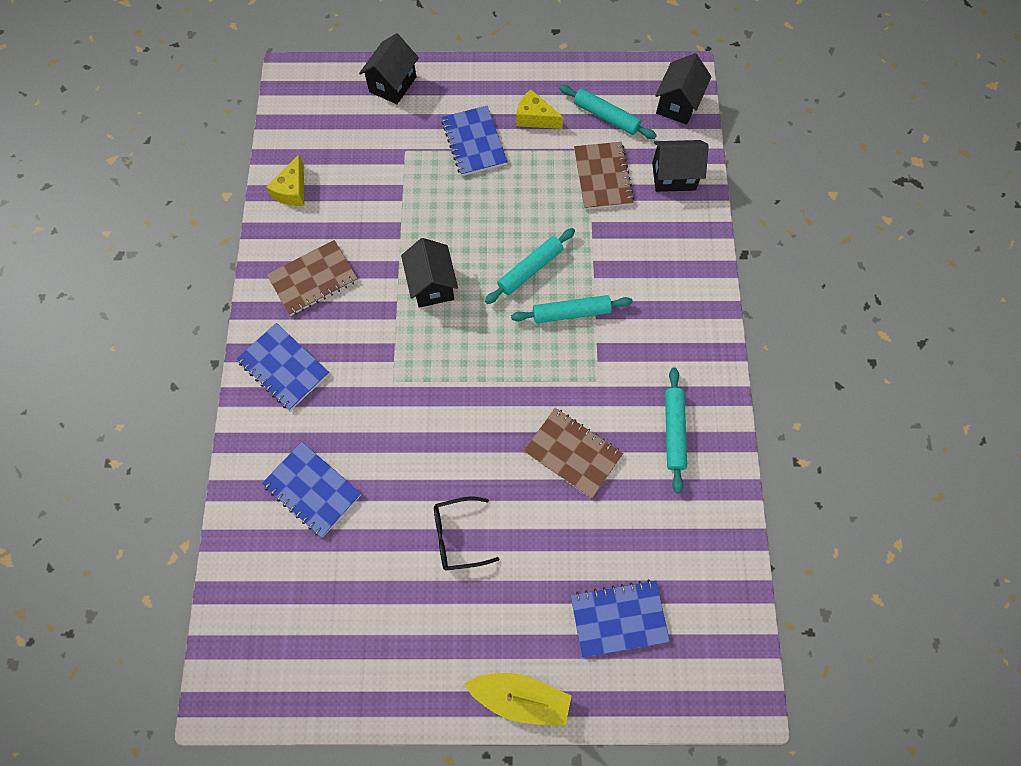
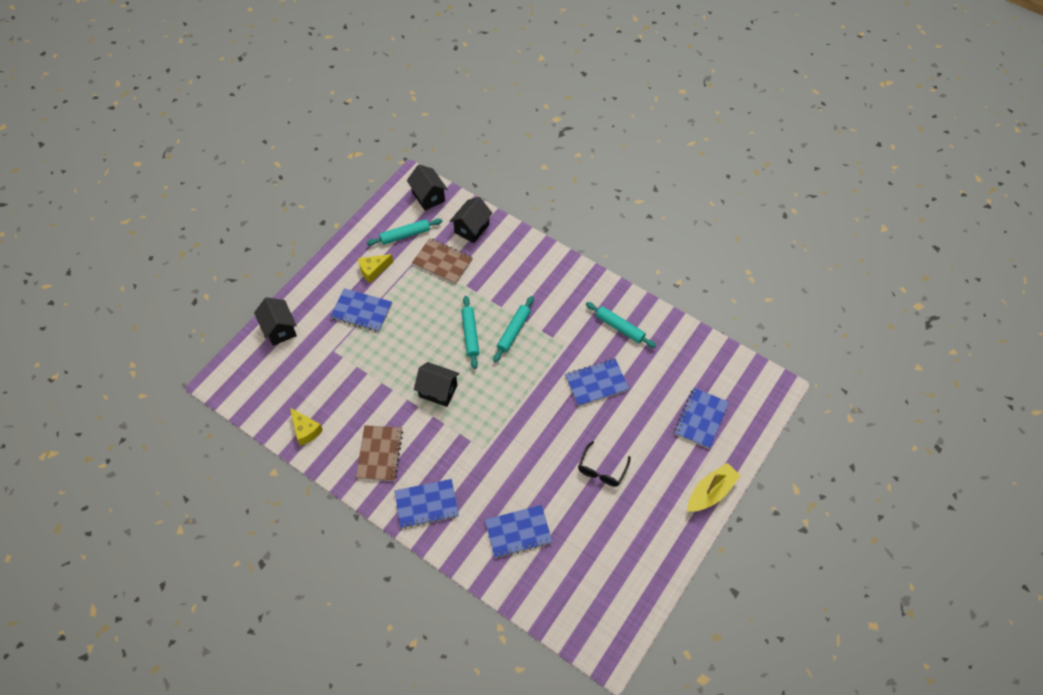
camera: 55 degrees left, 10 degrees down
(573, 453) = (596, 383): brown notebook -> blue notebook

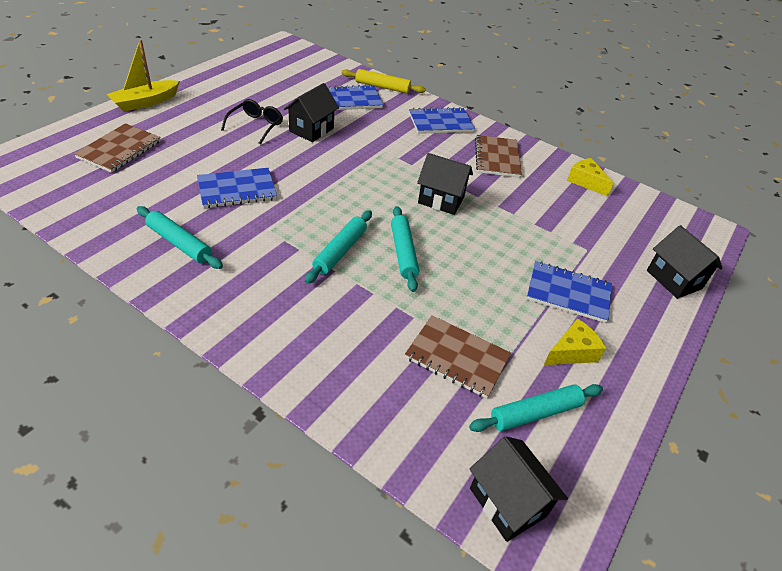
camera: 175 degrees right, 15 degrees down
(472, 229) = (408, 419): black house -> black house (311, 130)
(485, 566) = (382, 87): none -> yellow rolling pin
(701, 419) = (119, 149): blue notebook -> brown notebook

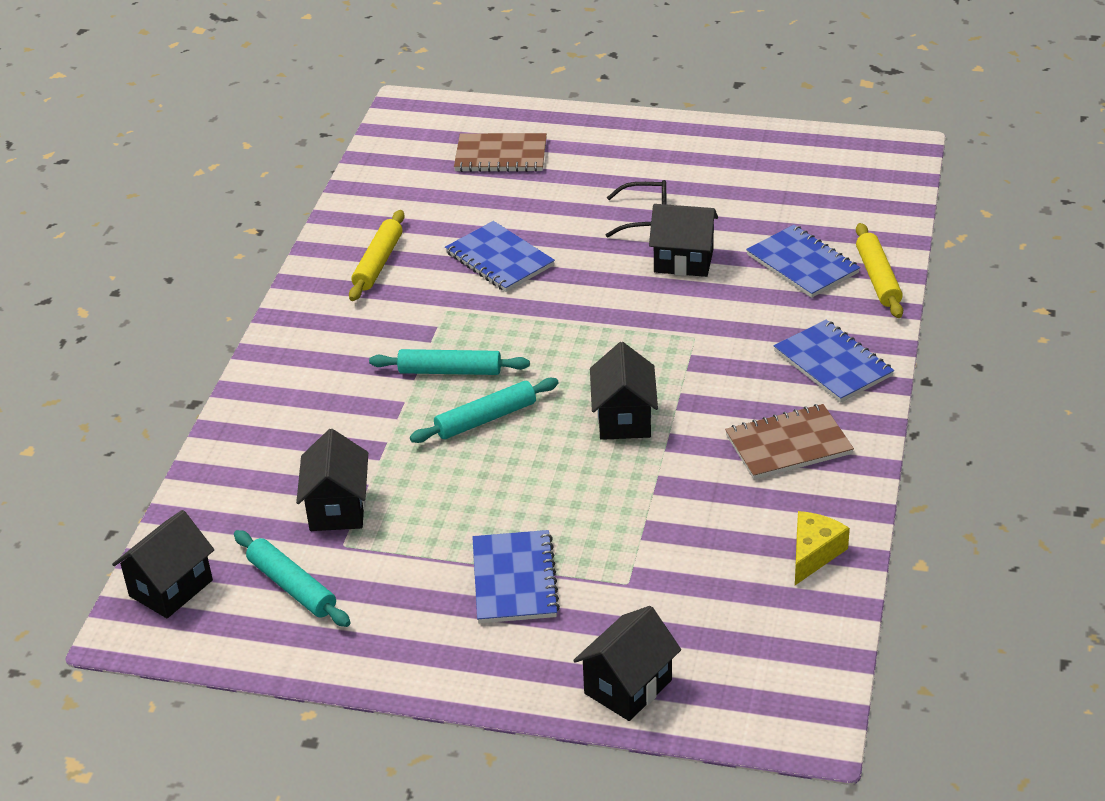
camera: 75 degrees right, 5 degrees down
(145, 102) = (612, 125): yellow boat -> none
(179, 243) = (378, 263): turquoise rolling pin -> yellow rolling pin
(457, 358) = (337, 508): brown notebook -> black house
(572, 352) = (405, 601): yellow cheese -> none

